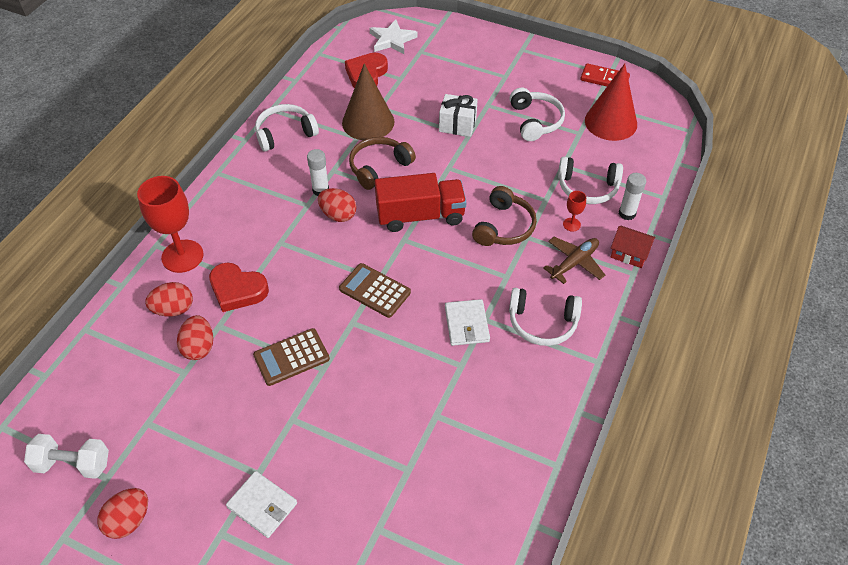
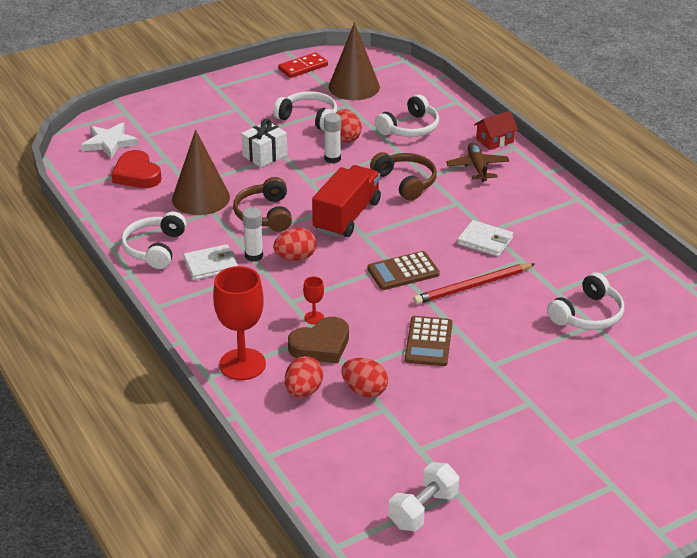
camera: 55 degrees left, 15 degrees down
(129, 520) = (513, 492): red egg -> red egg (346, 138)
(237, 290) = (321, 345): red heart -> brown heart
(262, 505) = (562, 410): white wallet -> white wallet (210, 265)
(392, 349) = (472, 286): none -> red pencil
(542, 323) = (519, 206): white headphones -> white headphones (588, 315)
(571, 224) = (438, 151): red goblet -> red goblet (314, 318)
(610, 122) = (354, 87): red cone -> brown cone
(627, 213) = (455, 124): white glue stick -> white glue stick (332, 158)

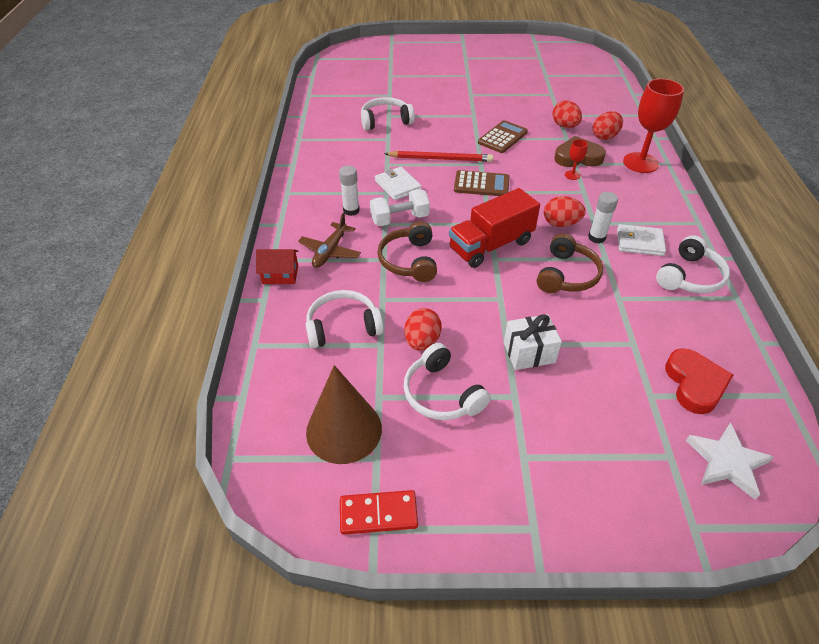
camera: 150 degrees left, 10 degrees up
(201, 198) = (626, 319): brown cone -> none
(332, 158) = (457, 317): white glue stick -> white glue stick (351, 210)
(423, 510) = (568, 74): white dumbbell -> white dumbbell (400, 219)

